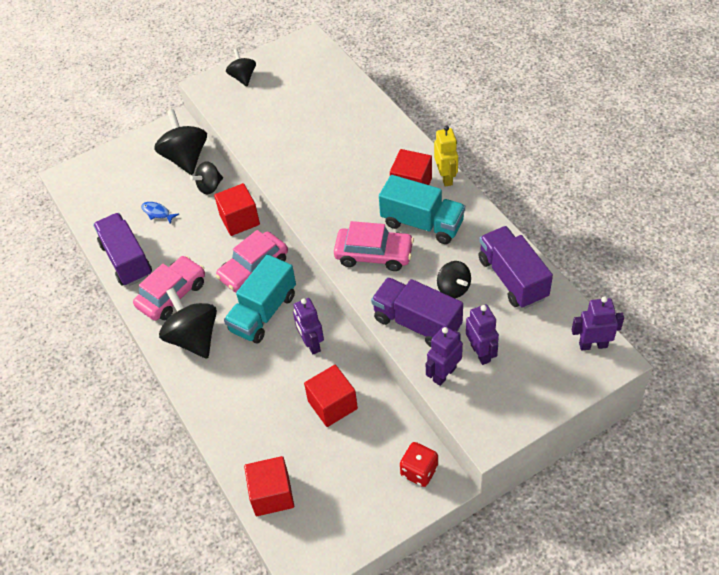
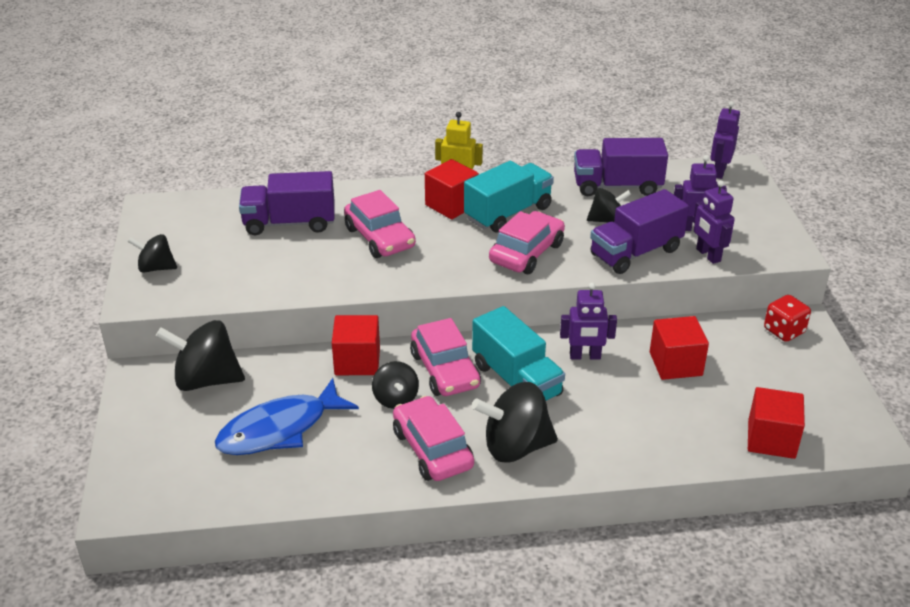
camera: 70 degrees left, 15 degrees down
(126, 260) = (338, 478): purple truck -> purple truck (289, 223)
(157, 213) = (280, 429): blue fish -> blue fish, size x2.40
(210, 187) = (278, 372): black spinning top -> black spinning top (395, 399)
(342, 165) = (380, 238): none -> pink car

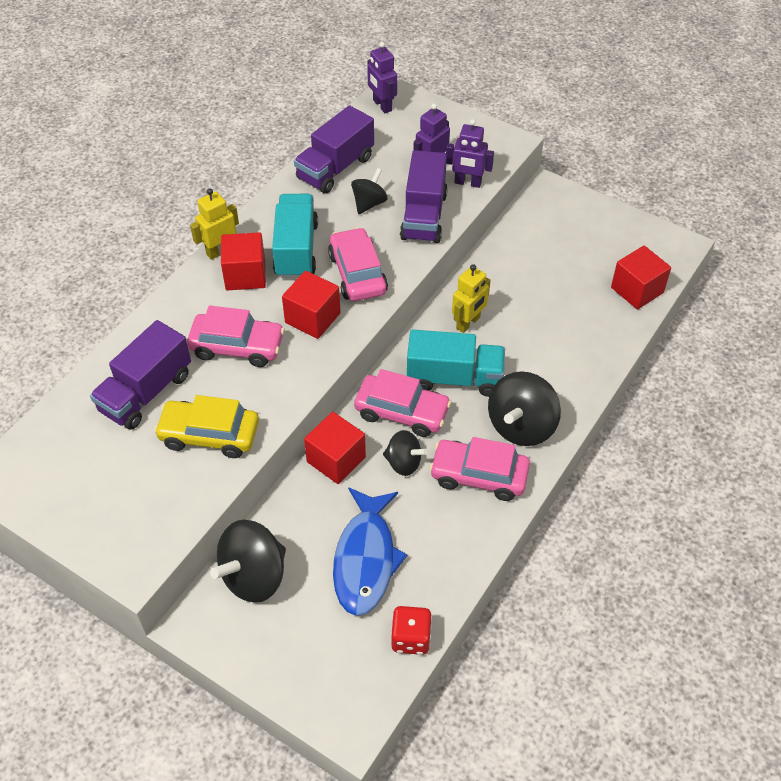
camera: 50 degrees left, 15 degrees up
(156, 268) = (102, 526): black spinning top -> none
(284, 269) = (209, 435): none -> yellow car
(585, 356) = (468, 323): purple robot -> yellow robot
(675, 364) = (524, 282): red cube -> red cube (312, 318)
(784, 331) = (547, 205): red dice -> red dice (411, 638)

